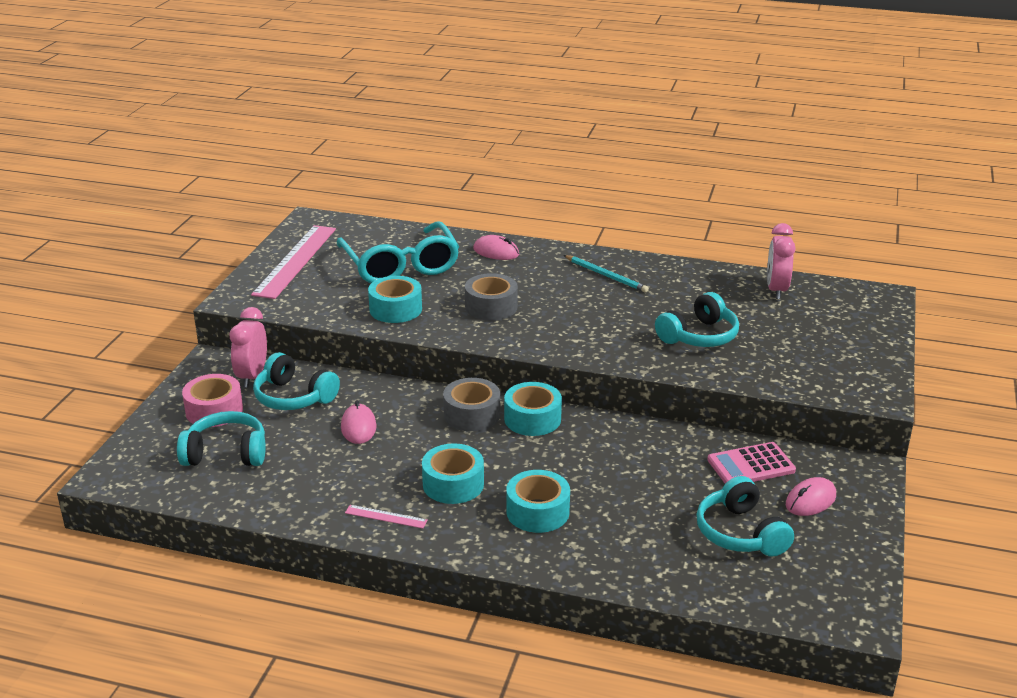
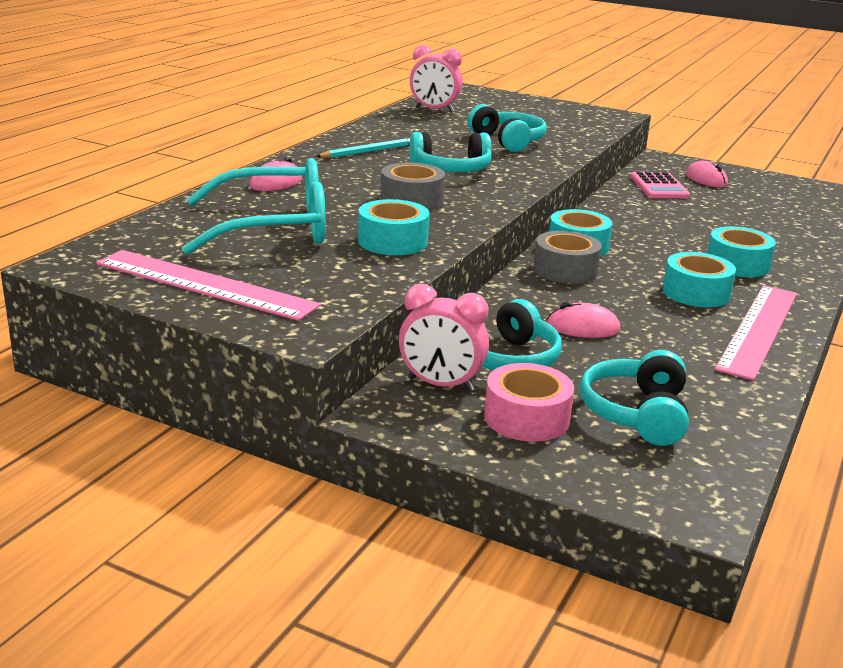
camera: 80 degrees left, 5 degrees down
(386, 517) = (759, 329): pink ruler -> pink ruler, size x2.38
(740, 533) = (753, 204): turquoise headphones -> turquoise headphones (451, 170)

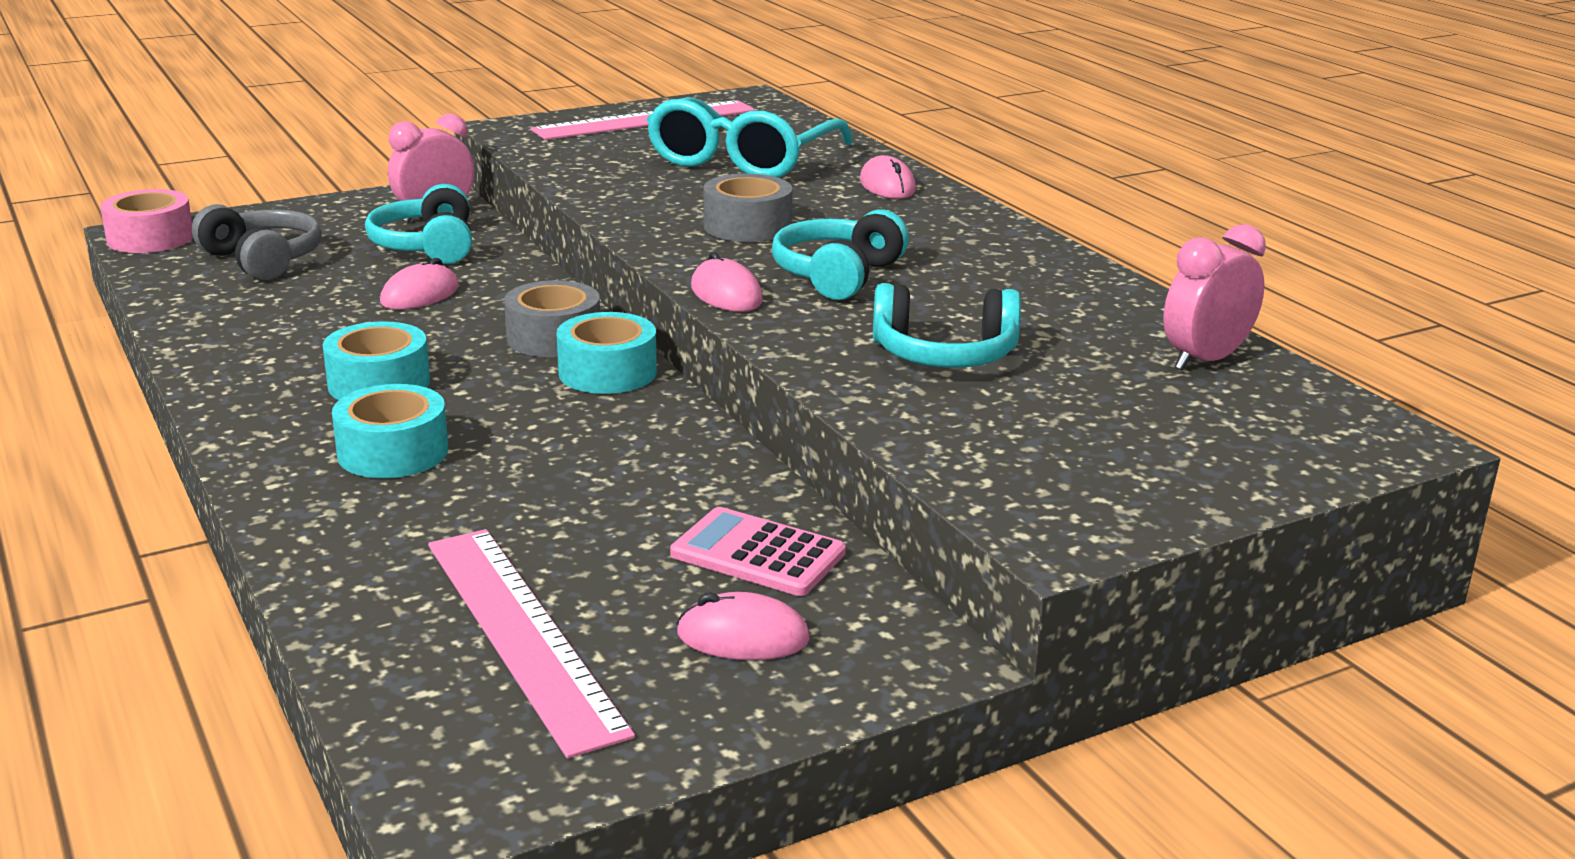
camera: 125 degrees right, 0 degrees up
(369, 151) = (974, 253): turquoise pencil -> none
(392, 241) = (638, 189): turquoise tape -> none
(519, 185) = (726, 294): none -> pink mouse
(526, 418) = (337, 226): pink tape -> pink tape (150, 238)
(637, 414) = (262, 260): turquoise headphones -> grey headphones
(759, 329) = (252, 374): pink ruler -> pink ruler (521, 634)

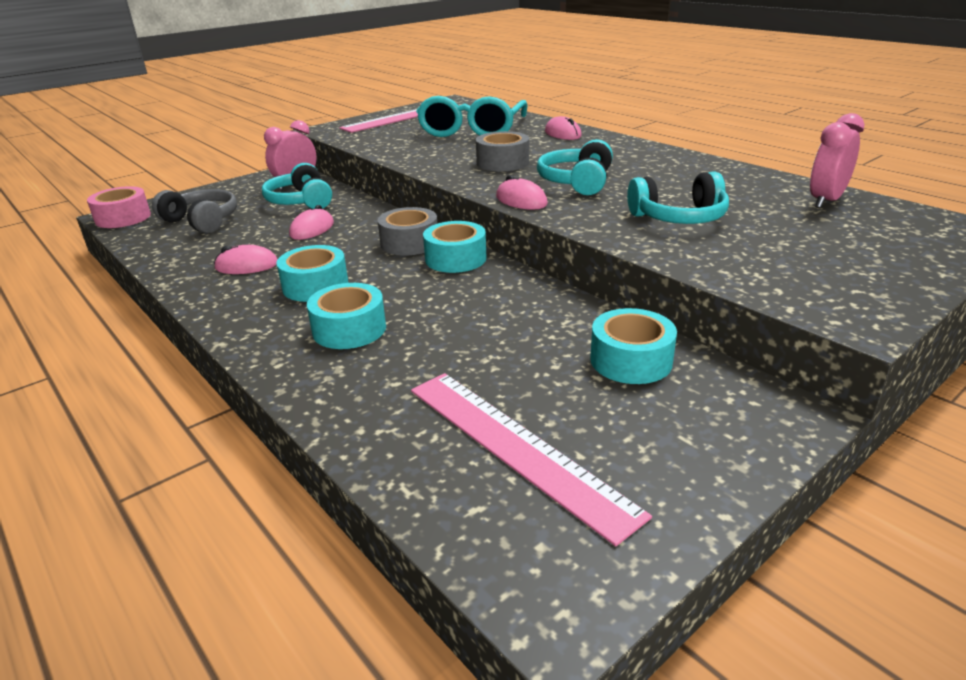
camera: 10 degrees left, 5 degrees up
(743, 637) = (666, 422): pink mouse -> pink mouse (247, 266)
(758, 553) = (631, 360): pink calculator -> turquoise tape

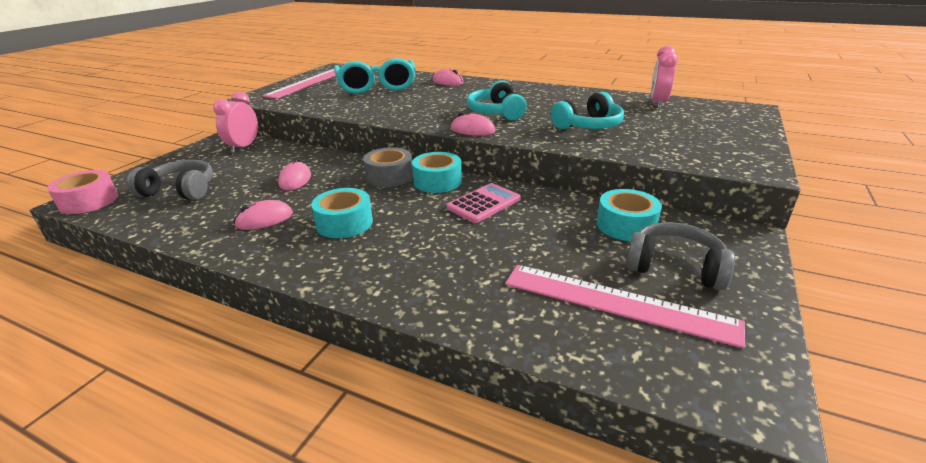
camera: 25 degrees left, 0 degrees up
(301, 201) = (262, 160): turquoise headphones -> none
(349, 329) = (408, 250): turquoise tape -> none
(482, 295) = (484, 203): none -> pink calculator
(502, 163) = (428, 106): grey tape -> none
(637, 427) = (675, 267): none -> grey headphones

